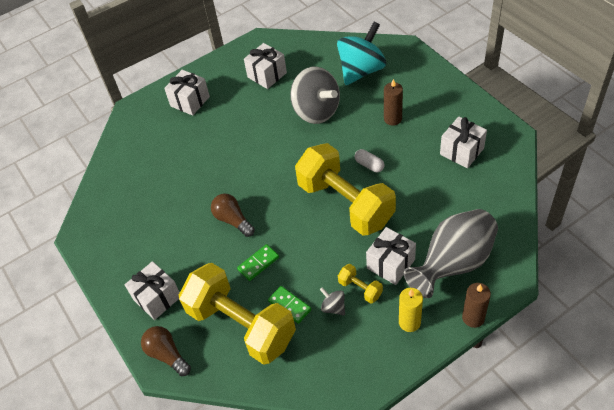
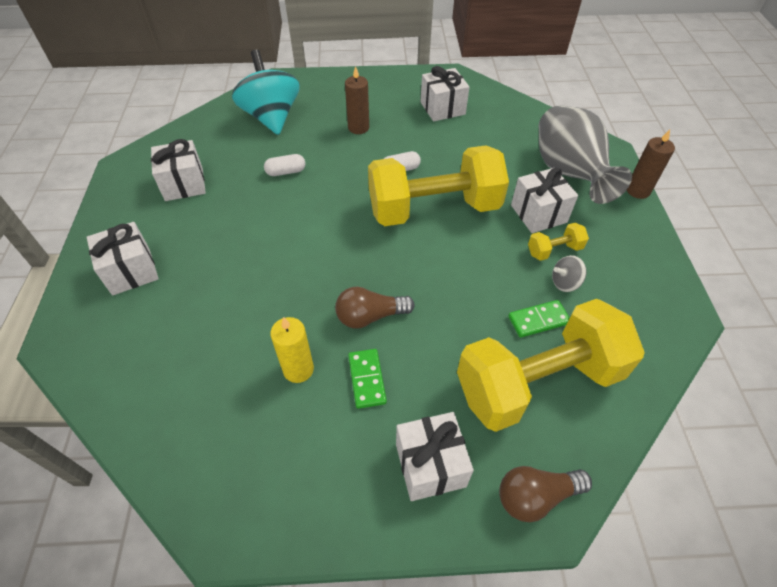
camera: 65 degrees left, 0 degrees up
(258, 263) = (457, 321): green domino -> green domino (367, 379)
(316, 111) = (286, 172): grey spinning top -> white capsule
(409, 322) = (619, 234): yellow candle -> yellow candle (298, 369)

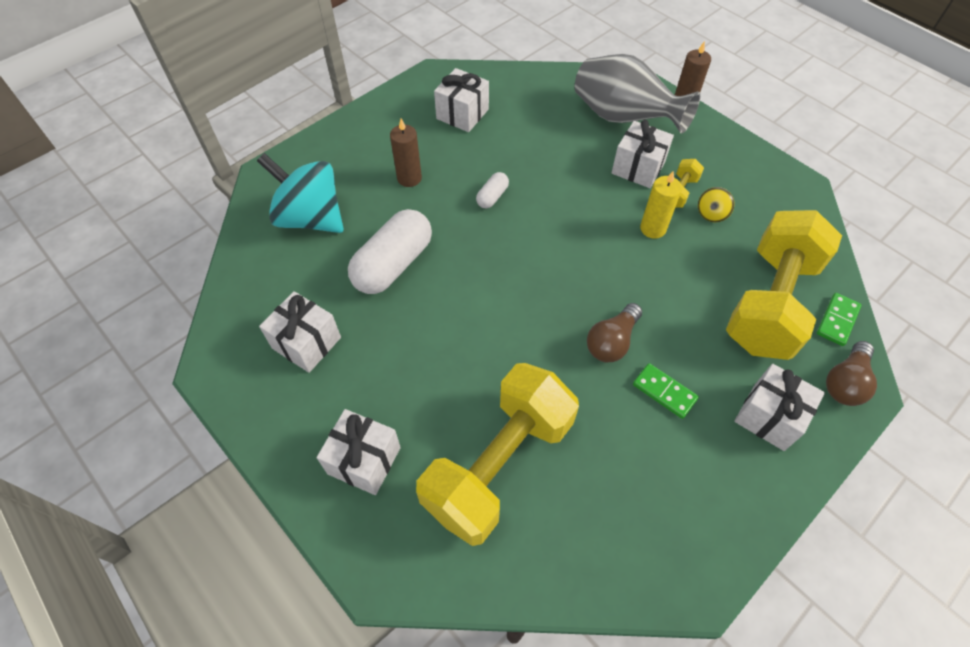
camera: 40 degrees left, 5 degrees up
(286, 172) = (393, 264): white capsule -> white capsule, size x2.13
(298, 369) = (609, 425): yellow candle -> yellow candle (653, 228)
(434, 209) = (558, 215): yellow dumbbell -> yellow dumbbell (499, 465)
(538, 320) = (724, 256): green domino -> green domino (837, 320)
(565, 283) = (711, 214): grey spinning top -> yellow spinning top

